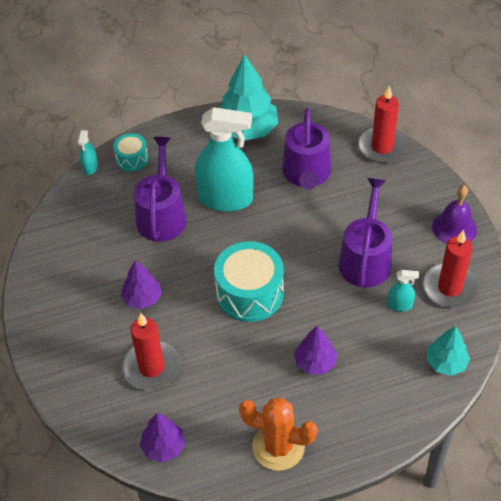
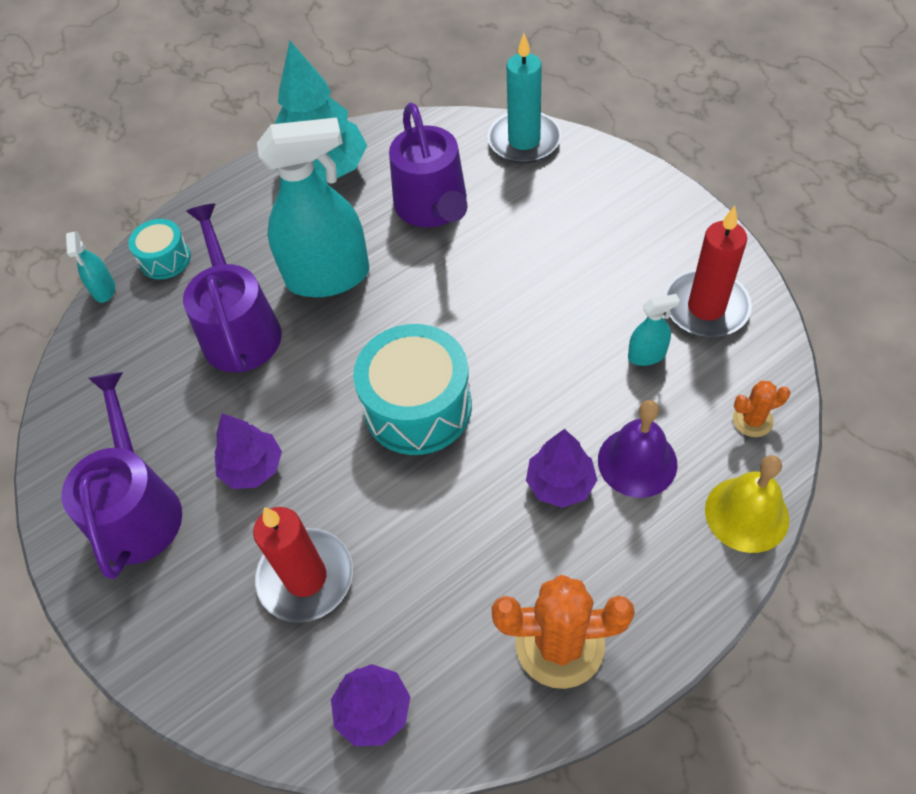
camera: 15 degrees left, 5 degrees up
(365, 259) = (568, 303): purple watering can -> purple watering can (137, 508)
(382, 147) = (524, 141): red candle -> turquoise candle
(416, 413) = (746, 514): none -> yellow bell
(446, 362) = (752, 420): turquoise tree -> orange cactus
(454, 228) = (673, 221): purple bell -> purple bell (637, 462)

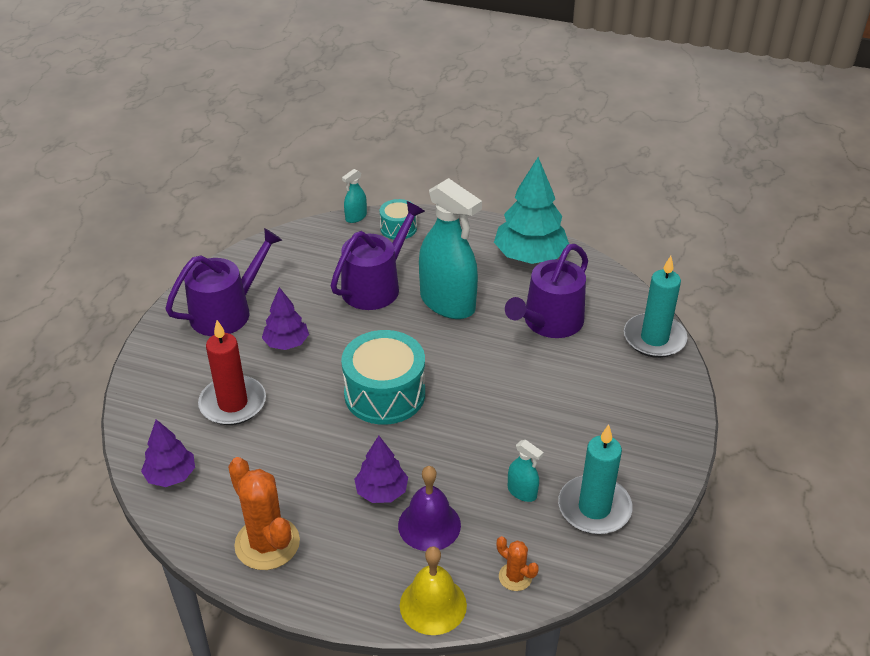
camera: 50 degrees right, 15 degrees down
(706, 307) = (594, 508): red candle -> turquoise candle

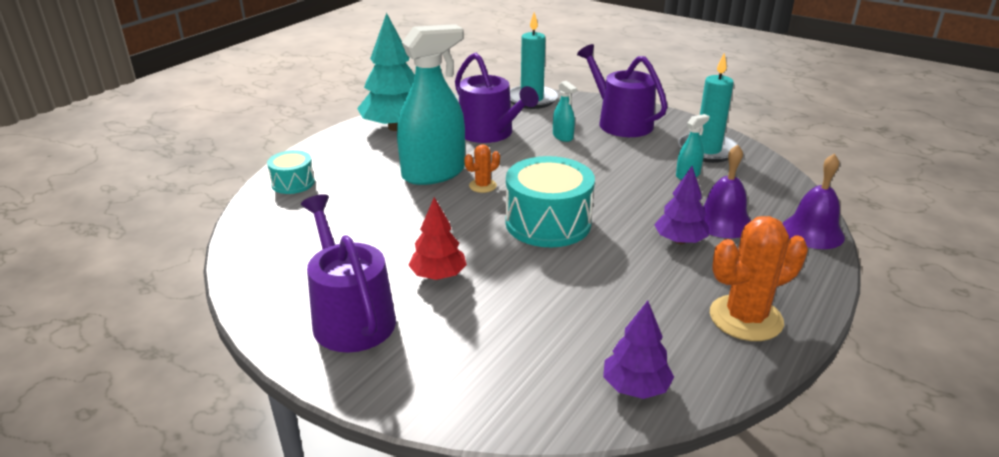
camera: 75 degrees left, 10 degrees down
(233, 403) = (525, 325): red candle -> none
(286, 343) = (438, 275): purple tree -> red tree
(356, 217) = (247, 205): turquoise spray bottle -> turquoise spray bottle (563, 137)
(376, 286) = (379, 208): purple watering can -> purple watering can (620, 122)
(433, 605) = (812, 232): yellow bell -> purple bell
(515, 577) = (778, 191): orange cactus -> orange cactus (482, 186)

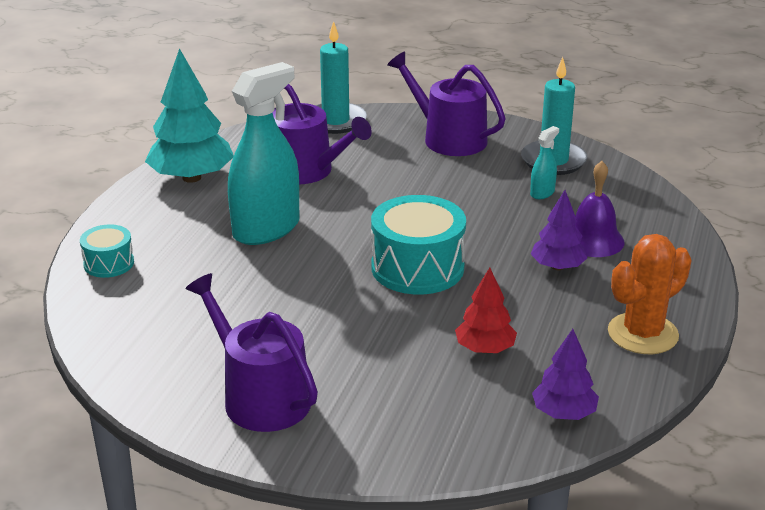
camera: 15 degrees left, 0 degrees up
(438, 275) = (329, 341): red tree -> red tree (485, 349)
(482, 186) = (328, 236): orange cactus -> none
(563, 137) = (391, 164): turquoise spray bottle -> none
(812, 232) = (682, 238): purple bell -> none

